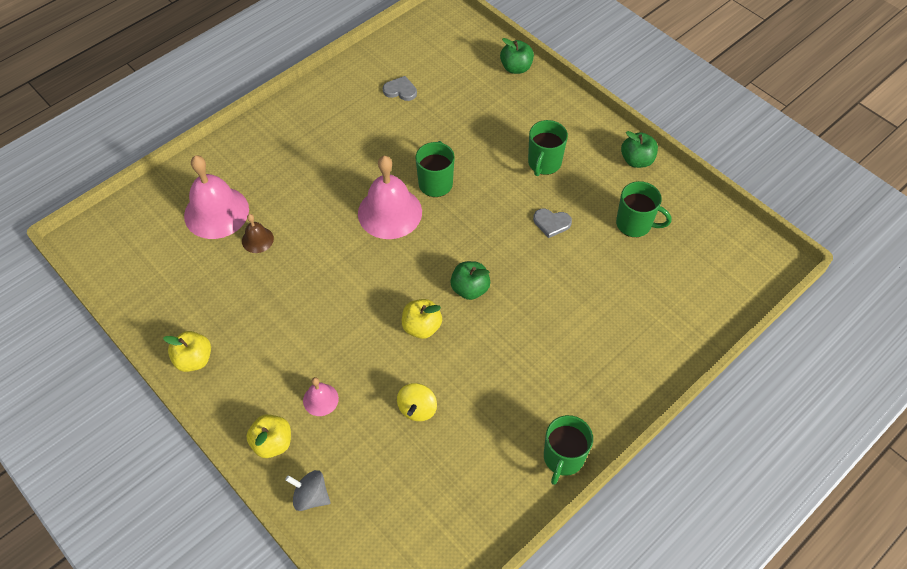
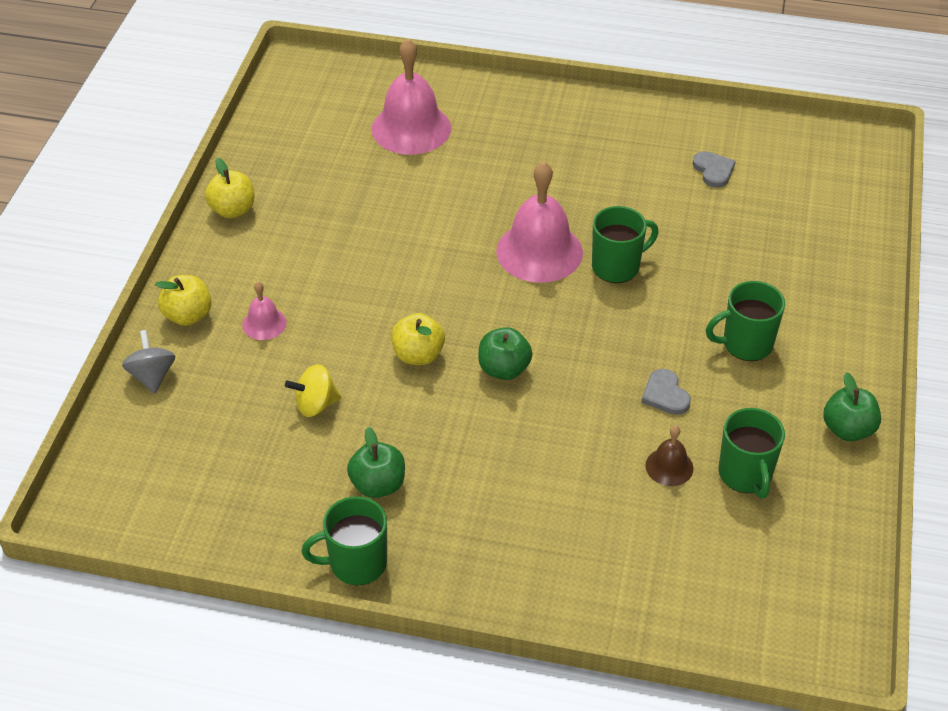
camera: 55 degrees right, 10 degrees down
(257, 239) = (407, 174): brown bell -> brown bell (669, 467)
(516, 68) = (862, 246): green apple -> green apple (378, 485)

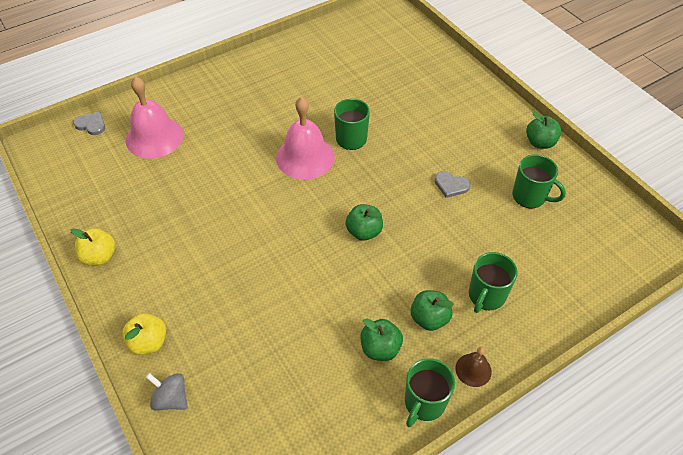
camera: 45 degrees left, 5 degrees up
(264, 323) = (203, 309): pink bell -> none
(315, 405) = (291, 332): yellow spinning top -> none
(418, 355) = (312, 259): yellow apple -> none
(461, 499) = (429, 318): none -> green apple
(669, 467) = (496, 219): brown bell -> brown bell (473, 370)
(713, 170) = (337, 61): grey heart -> grey heart (91, 125)
(745, 344) = (453, 134): green mug -> green mug (486, 296)

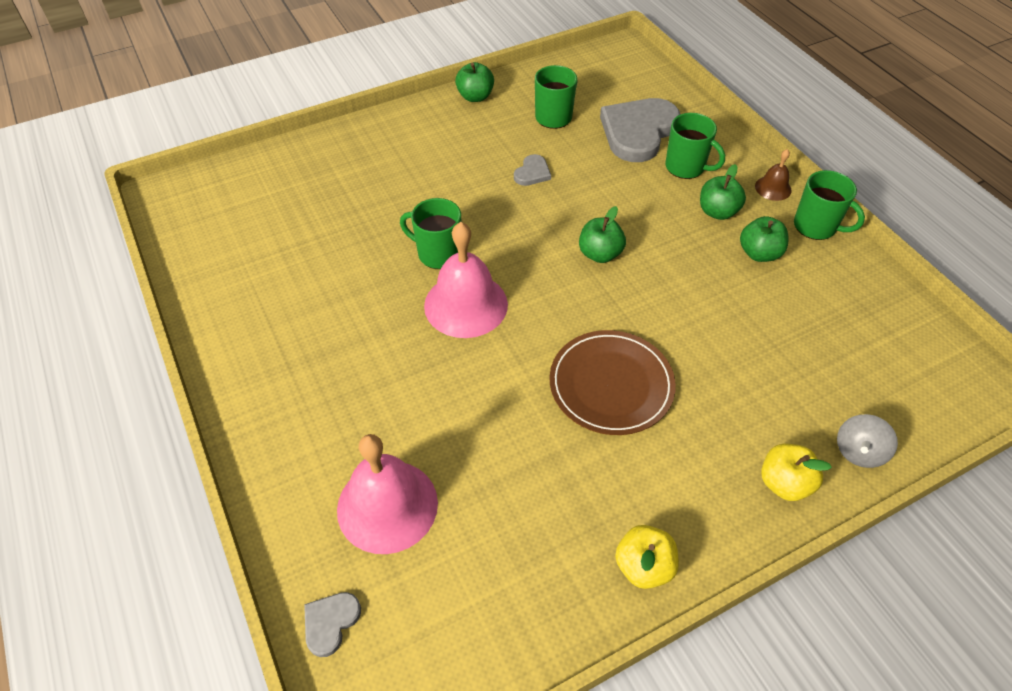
camera: 85 degrees left, 0 degrees up
(236, 240) = (611, 385): none -> brown plate
(528, 259) = (638, 132): none -> grey heart

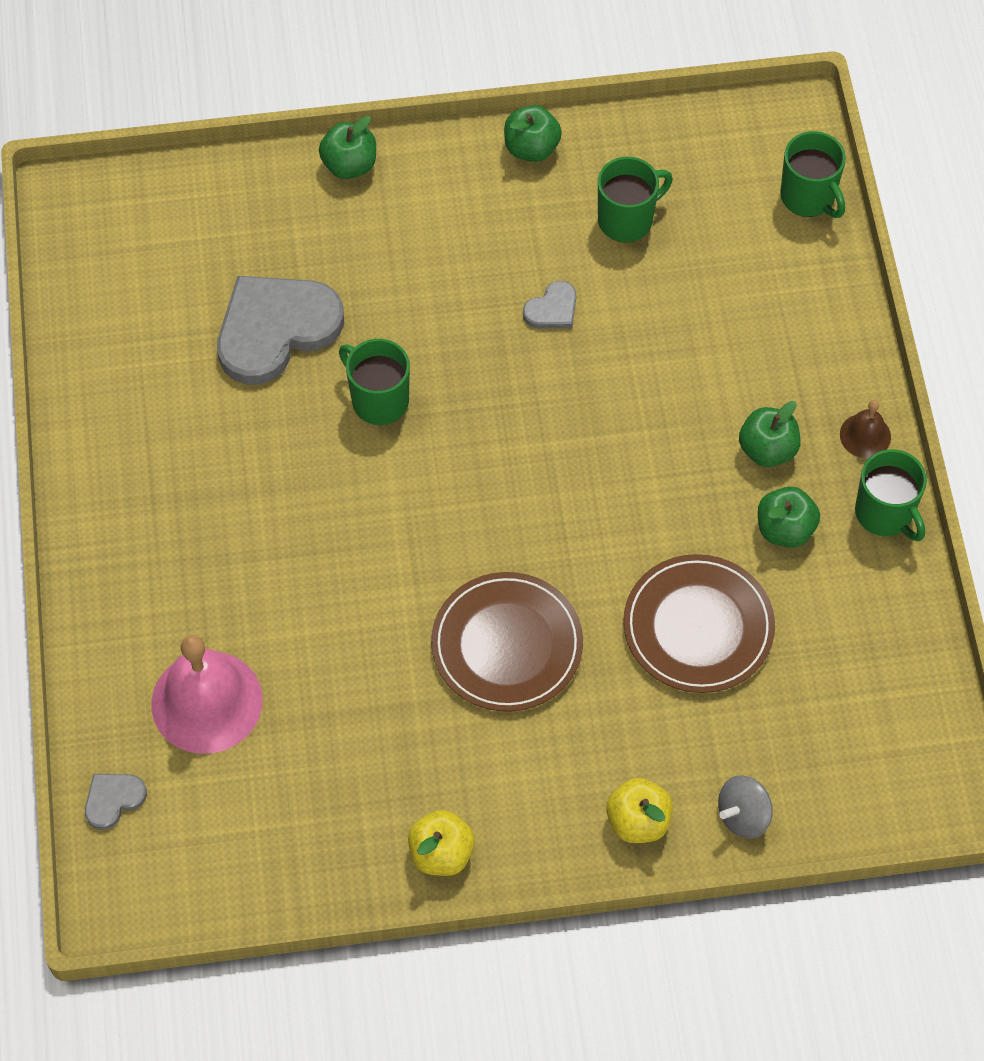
camera: 20 degrees right, 10 degrees up
(466, 304) = (384, 485): pink bell -> none
(600, 254) = (580, 465): green apple -> green apple (349, 165)
(638, 132) = (732, 282): grey heart -> grey heart (275, 329)
(686, 167) = (765, 364): green mug -> green mug (808, 197)
(741, 330) = (698, 627): none -> brown plate

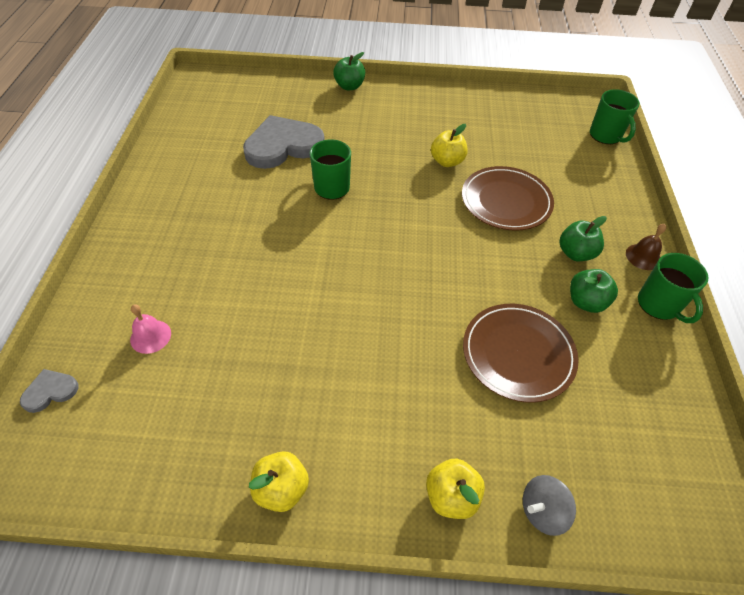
camera: 10 degrees right, 10 degrees down
(207, 701) = (150, 336): pink bell -> pink bell, size x0.49
(507, 645) = (375, 339): brown plate -> brown plate (506, 201)
(531, 148) = (449, 94): green apple -> none
(552, 309) = (447, 161): grey heart -> yellow apple
(627, 220) = (498, 130): green mug -> none

